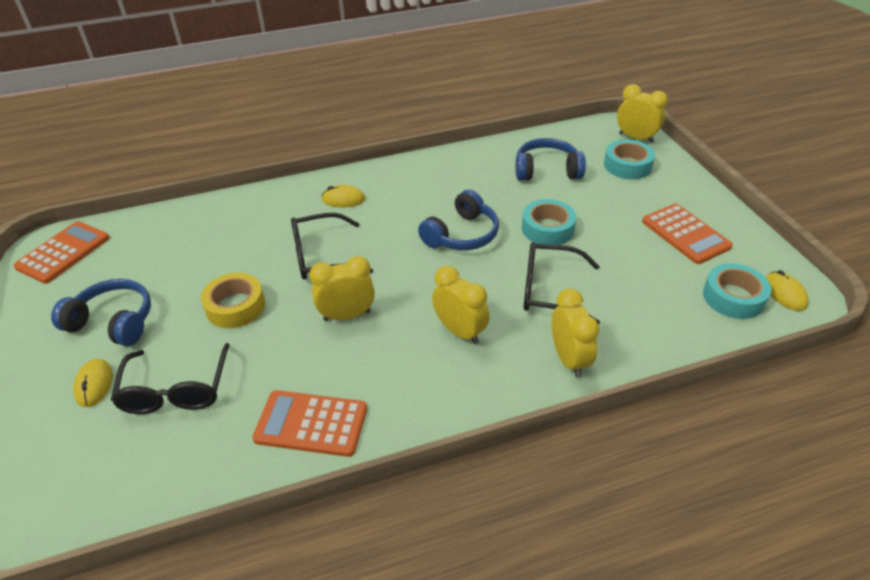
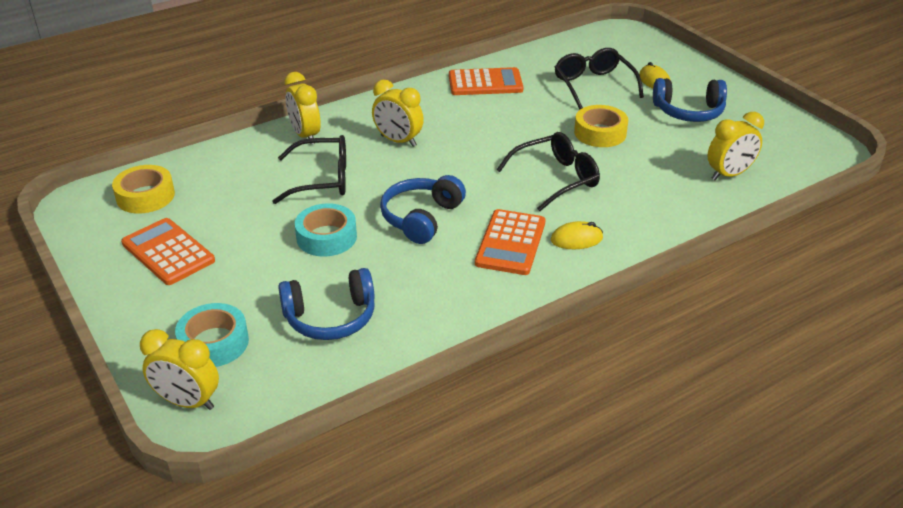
camera: 165 degrees right, 5 degrees down
(63, 253) = (807, 149): orange calculator -> orange calculator (510, 243)
(347, 315) = (499, 139): yellow clock -> yellow clock (729, 174)
(733, 297) = (145, 196): turquoise tape -> yellow tape
(784, 293) = (92, 206): yellow mouse -> none

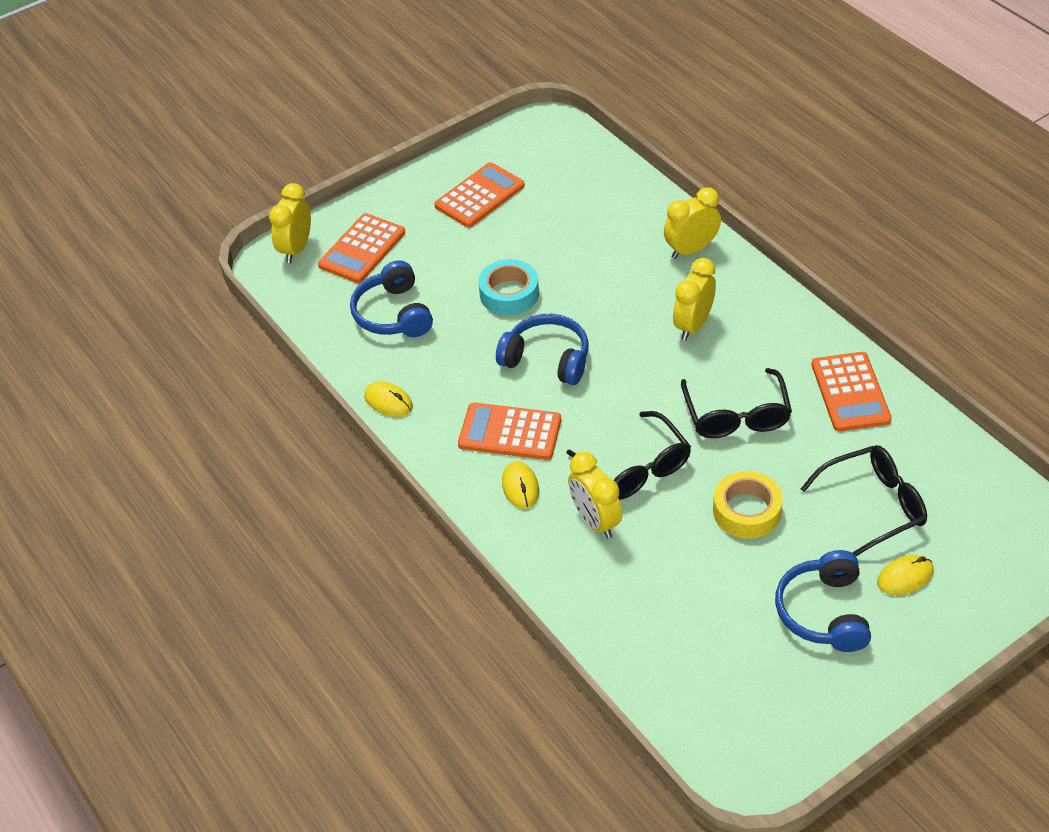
camera: 90 degrees right, 10 degrees up
(145, 196) = (563, 162): yellow tape -> none
(214, 343) = (362, 249): turquoise tape -> orange calculator
(322, 179) = (607, 275): black glasses -> black glasses (736, 415)
(461, 321) = (388, 402): none -> yellow mouse
(729, 174) = (668, 643): yellow clock -> yellow clock (595, 521)

